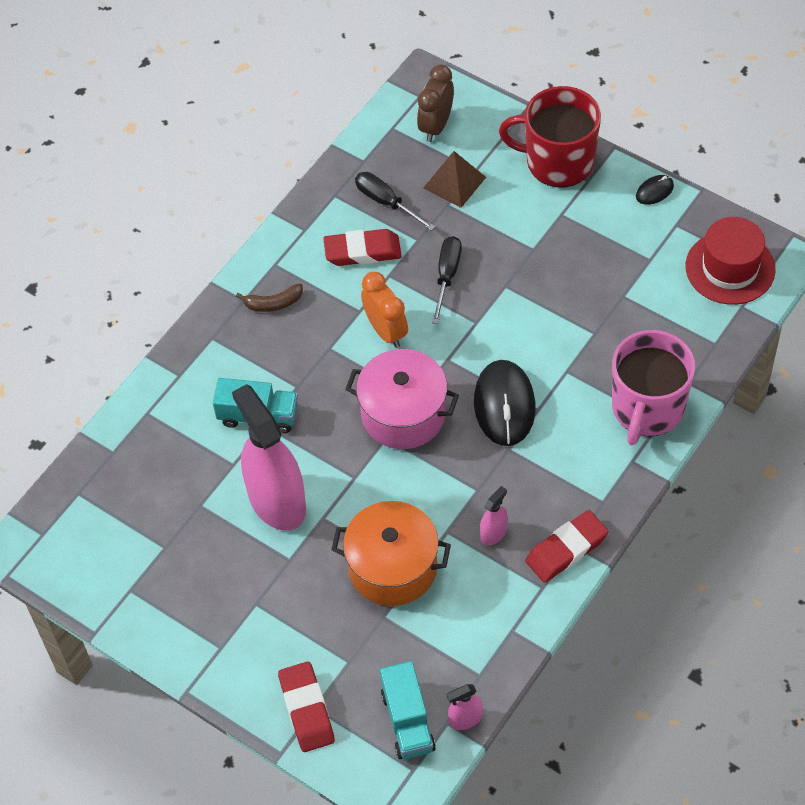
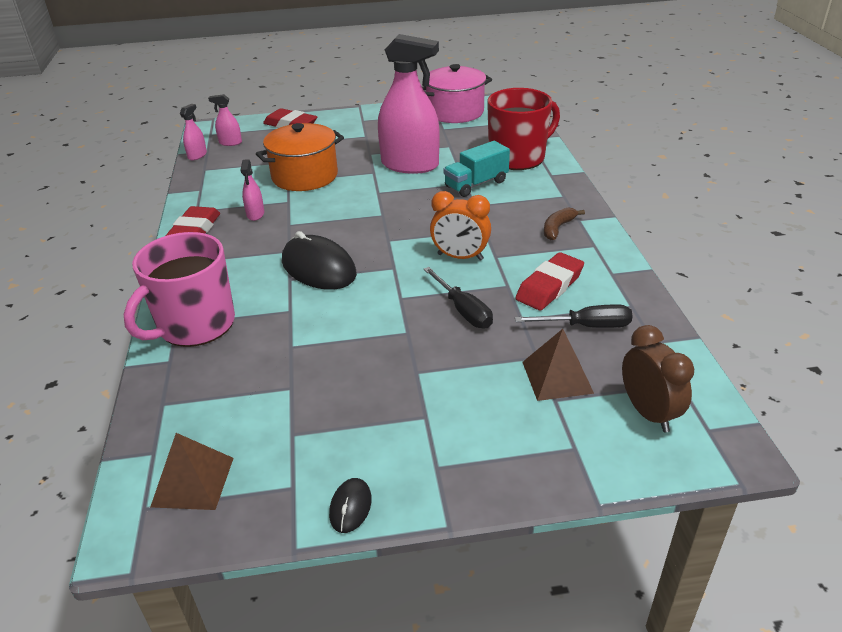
camera: 135 degrees right, 20 degrees down
(403, 414) = (386, 228): pink pot -> pink pot (455, 112)
(407, 721) = (230, 143): turquoise truck -> pink spray bottle
(558, 162) = (489, 464): red mug -> red mug (518, 157)
(647, 409) = (195, 325): pink mug -> pink mug turned 120 degrees counterclockwise
(730, 268) = (193, 481): red hat -> brown pyramid

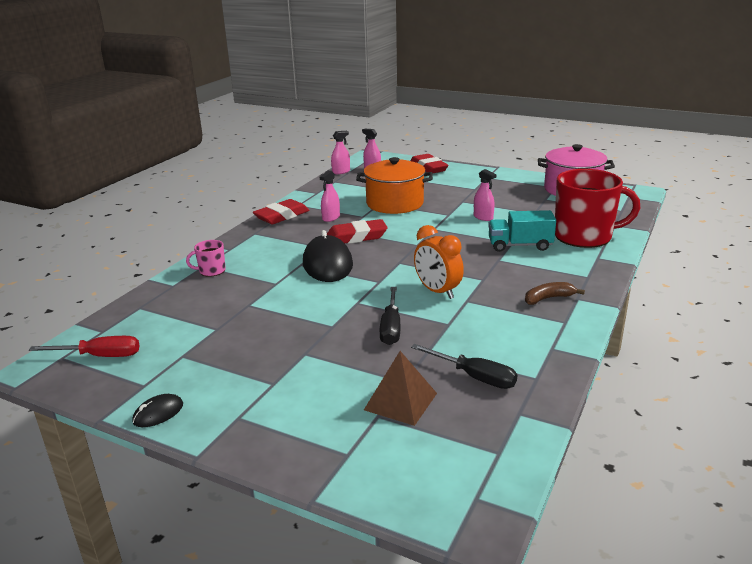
camera: 35 degrees right, 10 degrees down
(193, 481) = (100, 356): brown pyramid -> red screwdriver
(195, 325) = (211, 271): pink mug -> pink mug, size x0.43
(410, 165) = (483, 217): pink spray bottle -> pink spray bottle, size x0.42
(549, 286) = (482, 337): red eraser -> red eraser (356, 237)
(648, 413) = (440, 460): brown clock -> none

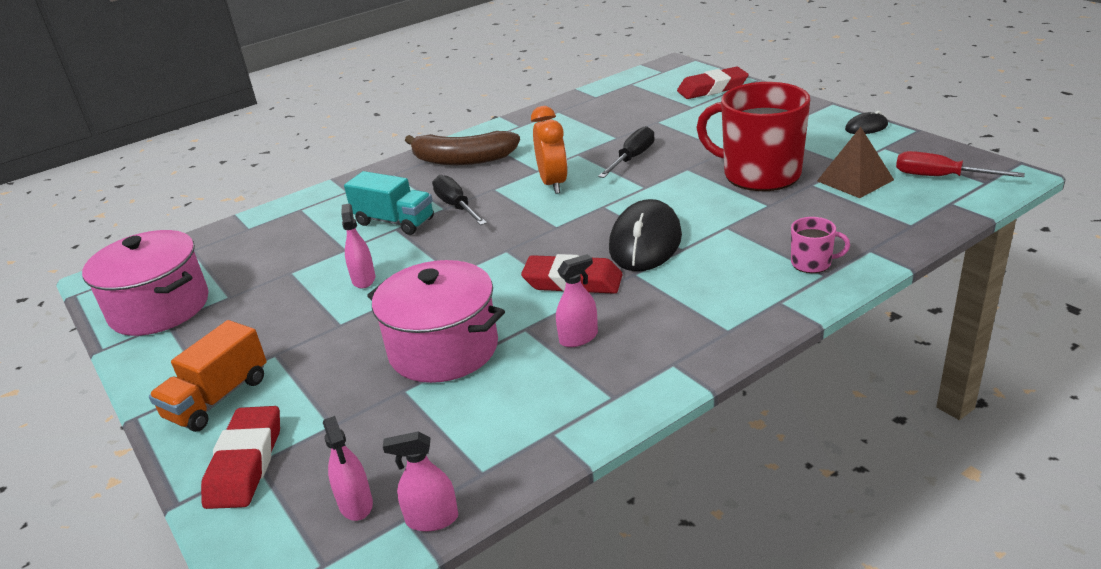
camera: 150 degrees left, 5 degrees up
(281, 216) = (662, 366): red eraser -> red eraser (712, 89)
(395, 203) = (443, 349): orange pot -> pink pot
(400, 401) = (669, 111): brown pyramid -> brown pyramid (855, 180)
(473, 176) = (218, 398): none -> orange truck
(474, 377) = (601, 117): black screwdriver -> black screwdriver (456, 206)
(548, 298) = (463, 160): brown banana -> brown banana, size x1.86
(584, 236) = (309, 219): red mug -> red mug (759, 174)

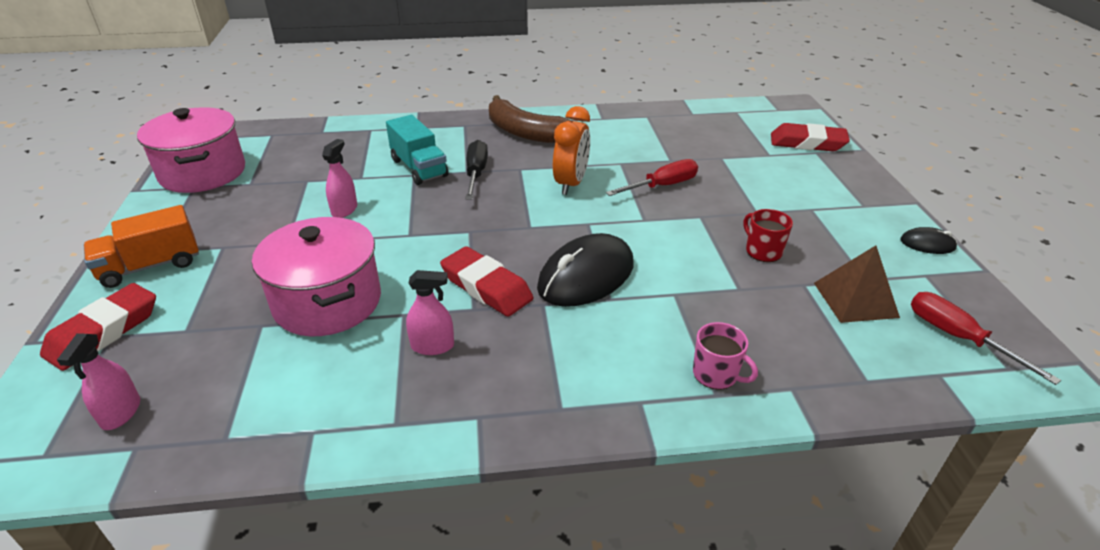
camera: 25 degrees right, 5 degrees up
(432, 519) = (147, 461): pink spray bottle -> none
(632, 158) = (662, 186): black screwdriver -> red screwdriver
(759, 174) = (762, 251): red mug -> red mug, size x0.43

